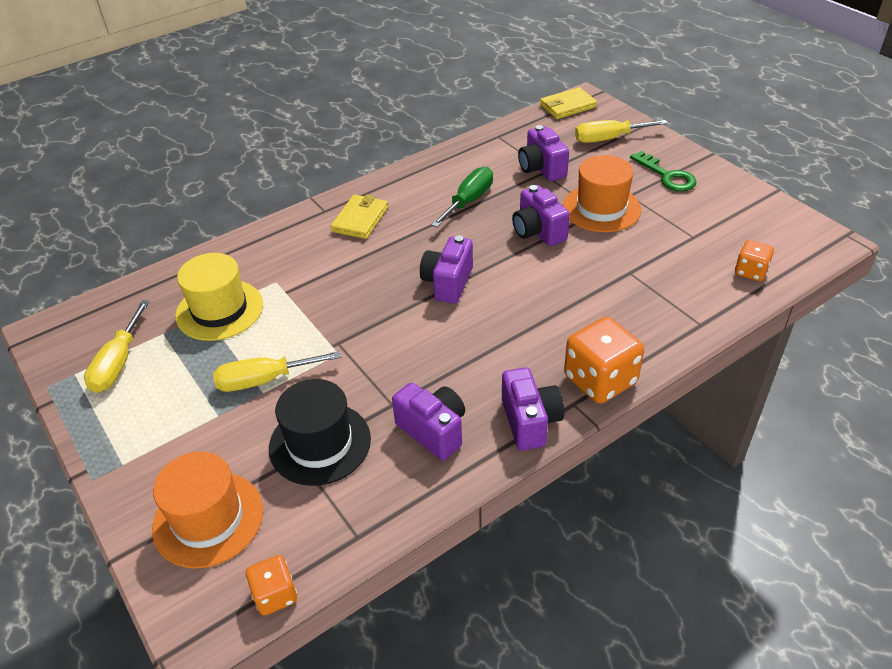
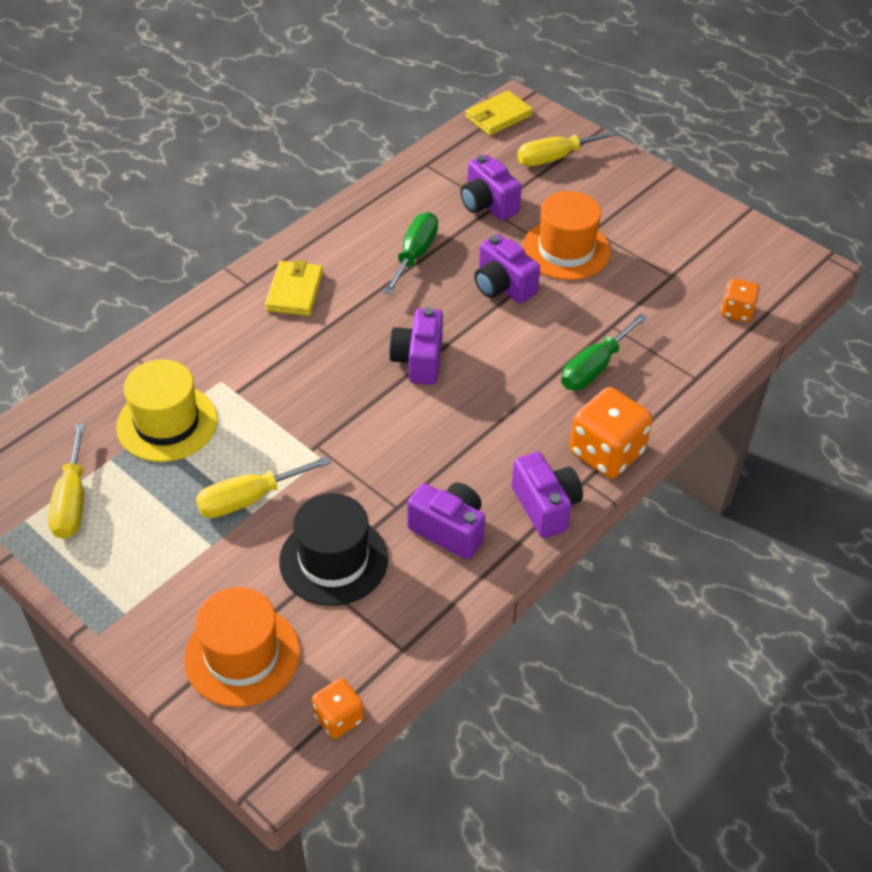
camera: 15 degrees left, 5 degrees up
(605, 305) = (594, 368): none -> green screwdriver
(667, 176) = (630, 202): green key -> none

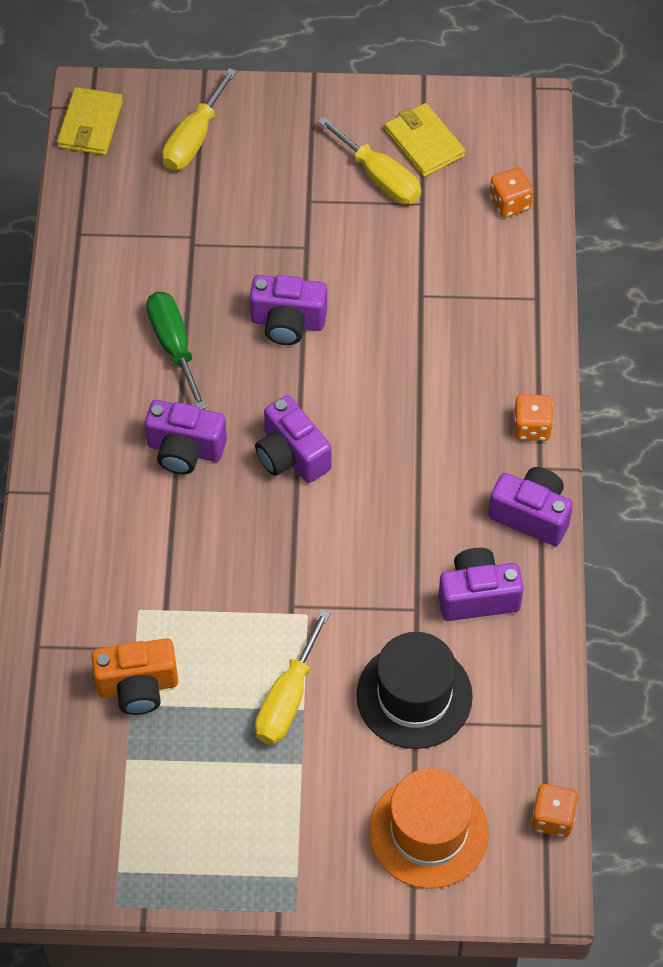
camera: 40 degrees left, 10 degrees up
(72, 501) = (139, 822): yellow screwdriver -> yellow screwdriver (380, 177)
(167, 423) = (137, 687): yellow hat -> orange camera
(295, 291) = (104, 467): yellow wallet -> yellow wallet (424, 143)
(488, 204) = (184, 240): purple camera -> purple camera (185, 450)
(566, 250) = (305, 241): orange hat -> none
(594, 368) = (446, 350): green screwdriver -> none
(606, 452) = (531, 427): orange dice -> orange dice, size x0.56

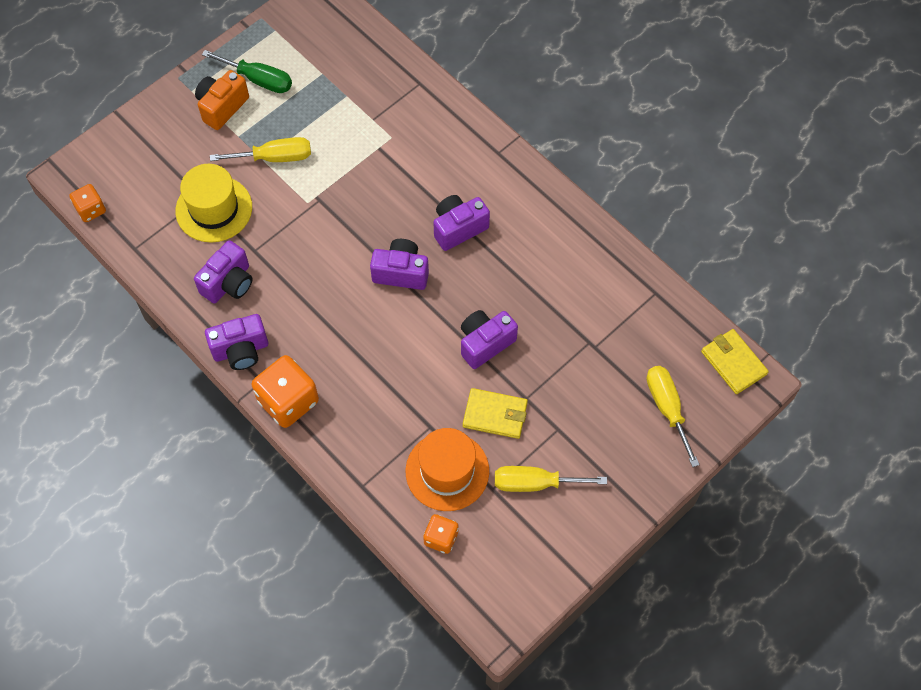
camera: 135 degrees right, 5 degrees up
(137, 687) = (352, 105): orange camera -> orange camera (222, 107)
(174, 346) = (529, 276): green screwdriver -> green screwdriver (259, 80)
(288, 699) = (275, 157): yellow screwdriver -> yellow screwdriver turned 105 degrees clockwise
(414, 696) = (214, 209): black hat -> yellow hat
(424, 143) = (535, 533): yellow wallet -> yellow wallet (495, 415)
(428, 832) = (147, 156): orange hat -> orange hat (447, 471)
(531, 427) = (288, 401): orange dice -> orange dice, size x1.77

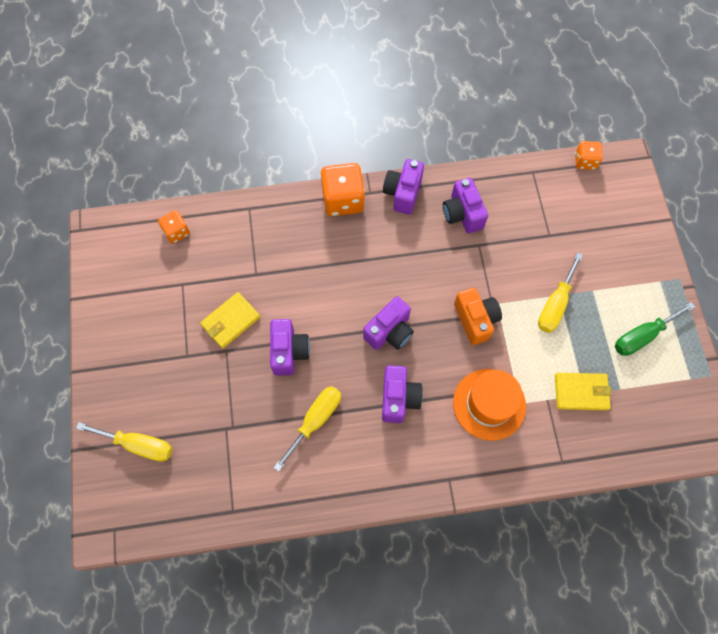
camera: 125 degrees right, 5 degrees up
(214, 209) = (534, 238): yellow hat -> none
(222, 107) = (629, 294): orange camera -> orange camera (475, 320)
(447, 471) = (217, 264): orange hat -> orange hat (489, 404)
(535, 483) = (163, 313): yellow screwdriver -> yellow screwdriver (315, 420)
(733, 363) = (130, 526): yellow wallet -> yellow wallet (581, 392)

